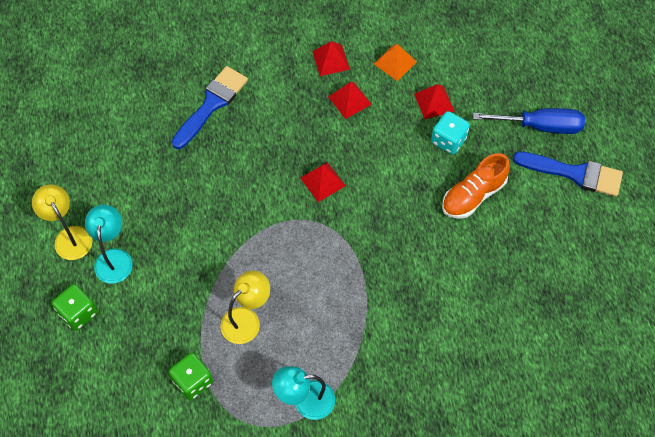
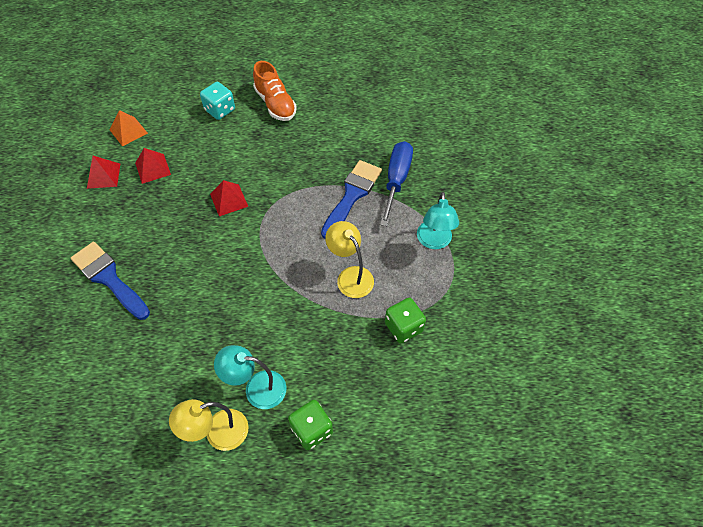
camera: 80 degrees left, 5 degrees down
(434, 102) = (180, 112): red pyramid -> none
(540, 126) = (228, 55): blue screwdriver -> blue screwdriver (396, 180)
(574, 173) = (276, 45): blue brush -> blue brush (352, 195)

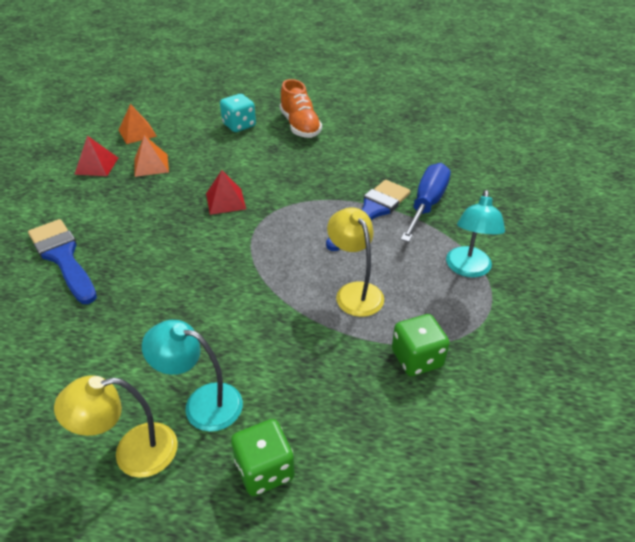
camera: 10 degrees right, 15 degrees down
(153, 168) = (151, 165): red pyramid -> orange pyramid

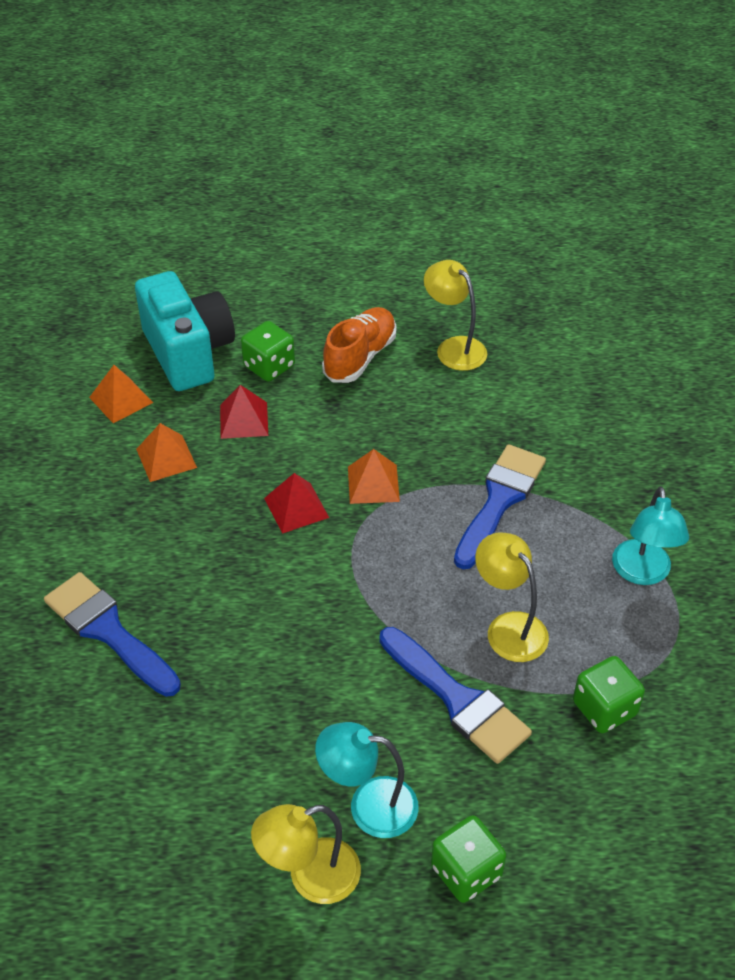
camera: 10 degrees left, 5 degrees up
(96, 166) = (86, 469): red pyramid -> red pyramid (244, 420)
(191, 114) = (188, 353): none -> turquoise camera
(239, 125) = (269, 366): turquoise dice -> green dice
(284, 193) = (373, 484): none -> orange pyramid
(300, 126) = (360, 357): orange shoe -> orange shoe turned 120 degrees counterclockwise
(300, 336) = (457, 700): none -> blue brush
(364, 127) = (454, 348): none -> yellow lamp
(427, 204) = (571, 477): blue screwdriver -> none

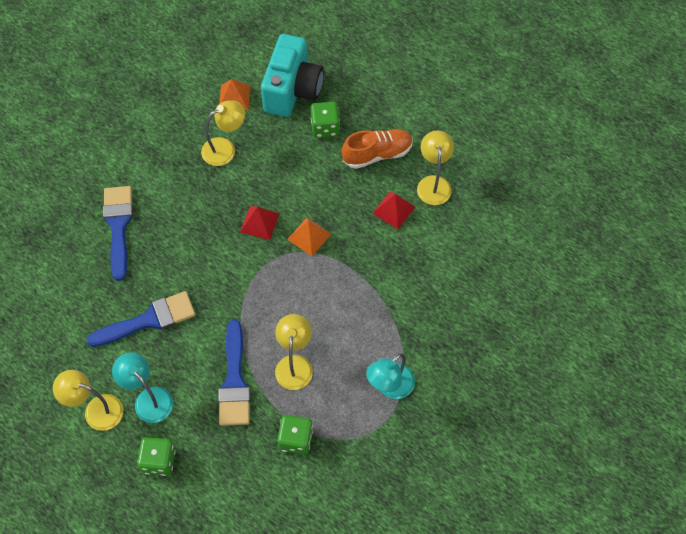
camera: 40 degrees right, 15 degrees up
(166, 458) = (225, 148): orange pyramid -> yellow lamp
(244, 420) = (282, 152): red pyramid -> red pyramid (393, 210)
(499, 500) = (362, 293): blue brush -> blue brush (149, 320)

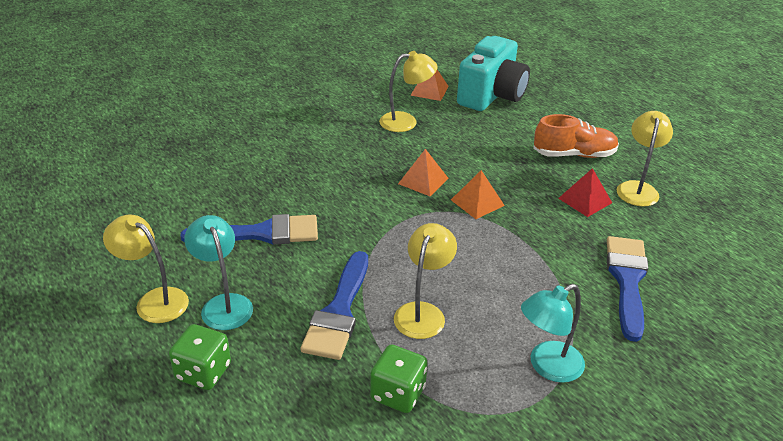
camera: 15 degrees right, 25 degrees down
(118, 226) = (267, 154): blue brush -> blue brush (627, 280)
(259, 223) = (423, 181): red pyramid -> orange pyramid
(325, 127) = (519, 126): green dice -> none

